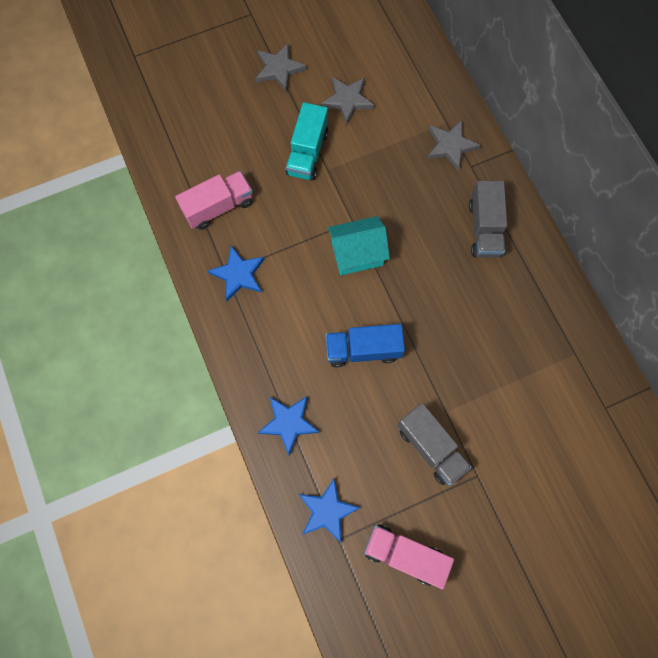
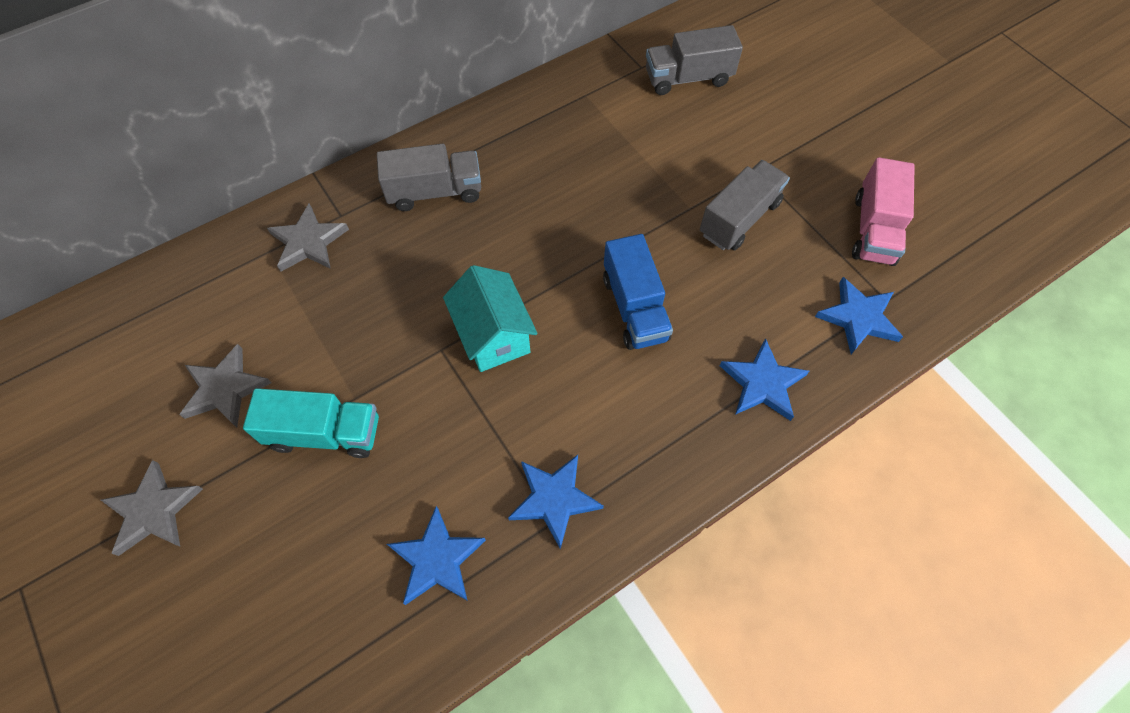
camera: 100 degrees left, 10 degrees down
(218, 207) = (437, 559): pink truck -> blue star
(588, 445) = (688, 78): none -> grey truck

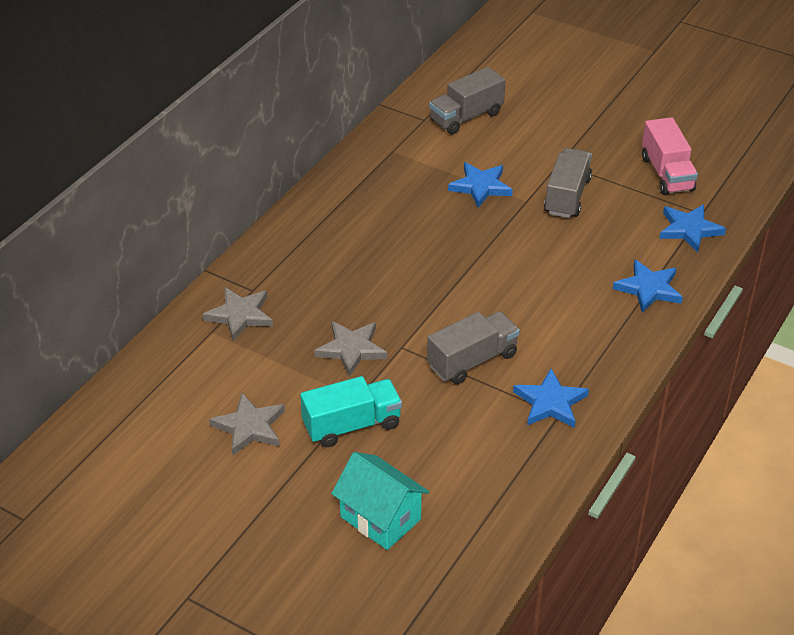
camera: 25 degrees left, 20 degrees down
(153, 510) = (255, 516): grey star -> grey star (351, 349)
(435, 192) = (319, 251): grey truck -> grey truck (472, 360)
(437, 559) = (492, 464): blue star -> blue star (480, 187)
(493, 336) = (435, 325): turquoise house -> turquoise house (380, 518)
(634, 308) = (528, 274): blue truck -> none

